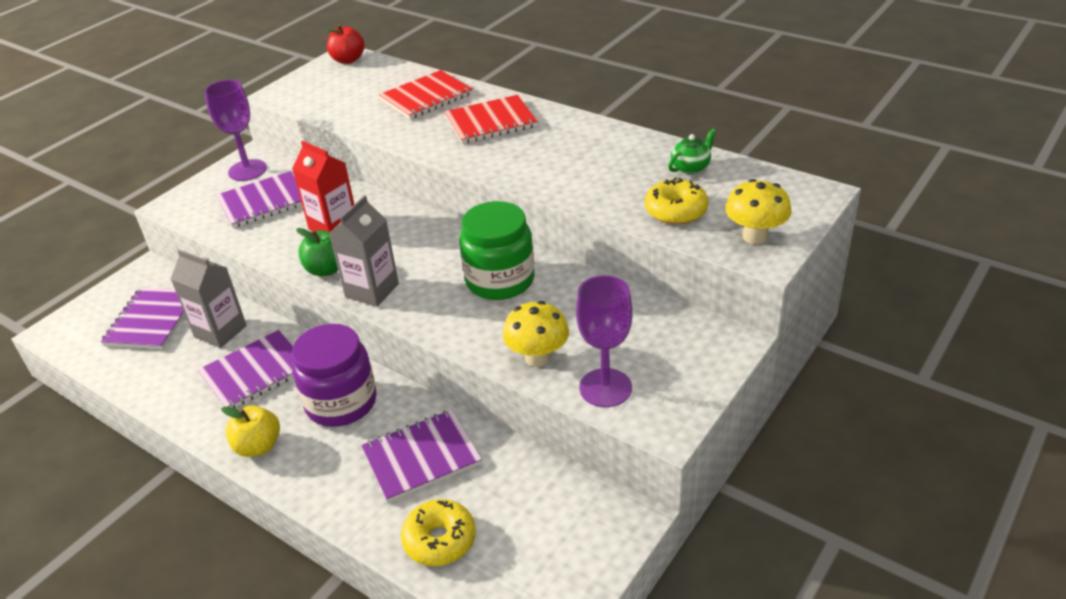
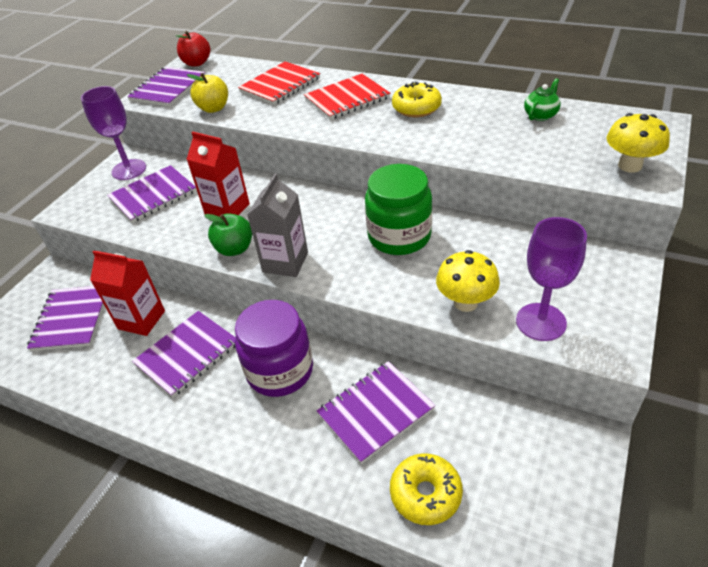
camera: 10 degrees left, 5 degrees up
(220, 331) = (141, 320): grey carton -> red carton
(258, 446) = (214, 428): yellow apple -> yellow apple (213, 108)
(307, 86) = (168, 89): none -> purple notebook
(676, 211) = (548, 153): yellow donut -> yellow donut (416, 108)

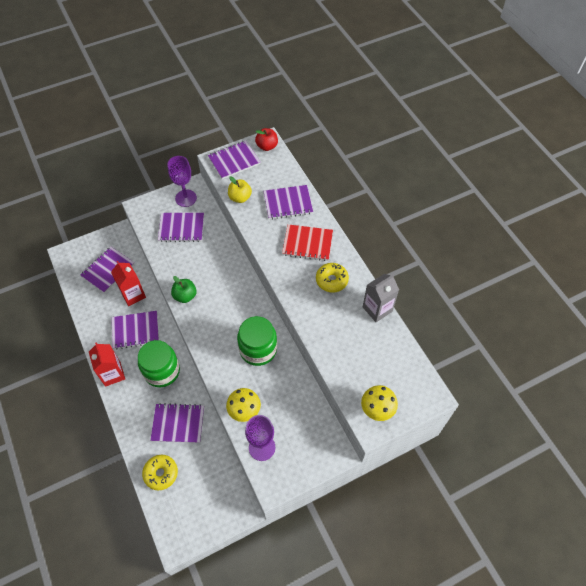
camera: 35 degrees right, 15 degrees up
(227, 209) = (204, 266): red carton -> red carton (112, 374)
(280, 85) = (288, 203): red notebook -> purple notebook
(280, 371) = (162, 371): purple jar -> green jar
(285, 262) = (197, 323): grey carton -> grey carton (377, 309)
(541, 115) = (383, 339): green teapot -> none

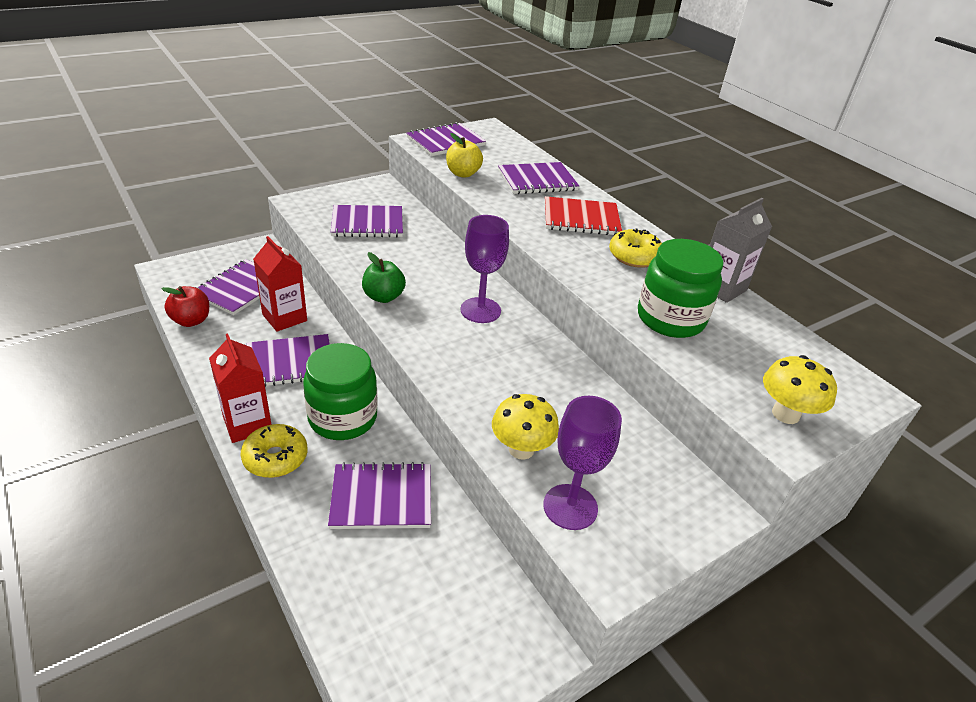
camera: 10 degrees left, 20 degrees down
(161, 473) = (354, 587): yellow donut -> yellow donut (275, 458)
(186, 198) = (370, 194): purple goblet -> purple goblet (480, 310)
(258, 349) = (524, 362): green jar -> green jar (670, 319)
(267, 146) = (490, 131): red apple -> red apple (191, 321)

